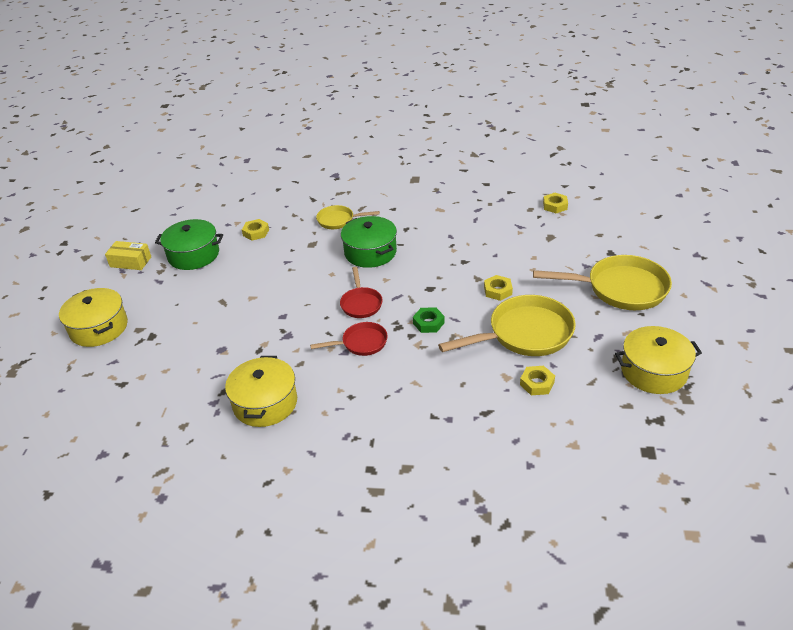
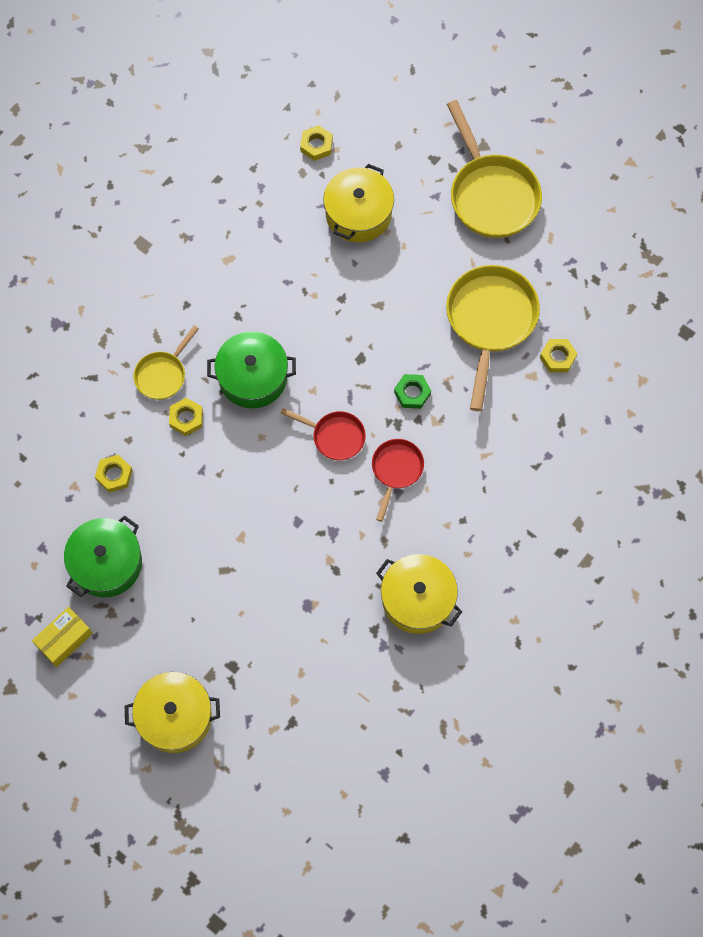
camera: 60 degrees left, 30 degrees up
(498, 291) = (412, 300): yellow nut -> yellow nut (186, 418)
(620, 289) = (491, 195): yellow pan -> yellow pan turned 120 degrees clockwise
(653, 371) = (609, 257): yellow pot -> yellow pot (358, 213)

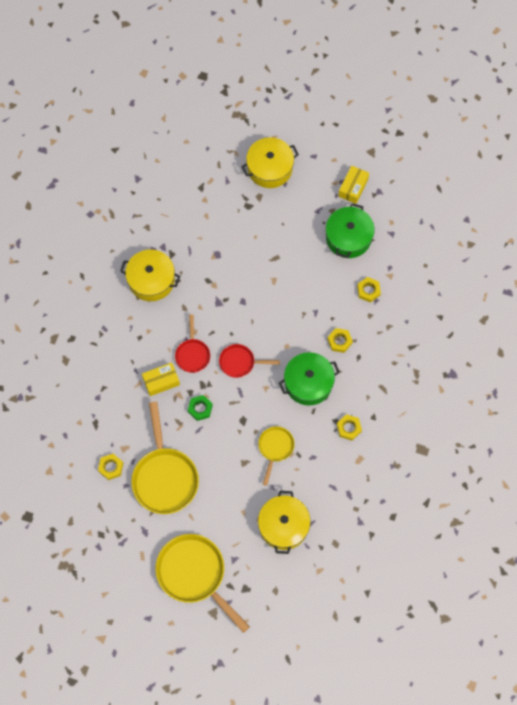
camera: 160 degrees right, 0 degrees up
(163, 374) = (367, 364): yellow pan -> yellow pan (275, 448)
(316, 145) = (334, 569): yellow nut -> yellow nut (349, 428)
(452, 448) = (161, 381): none -> yellow box

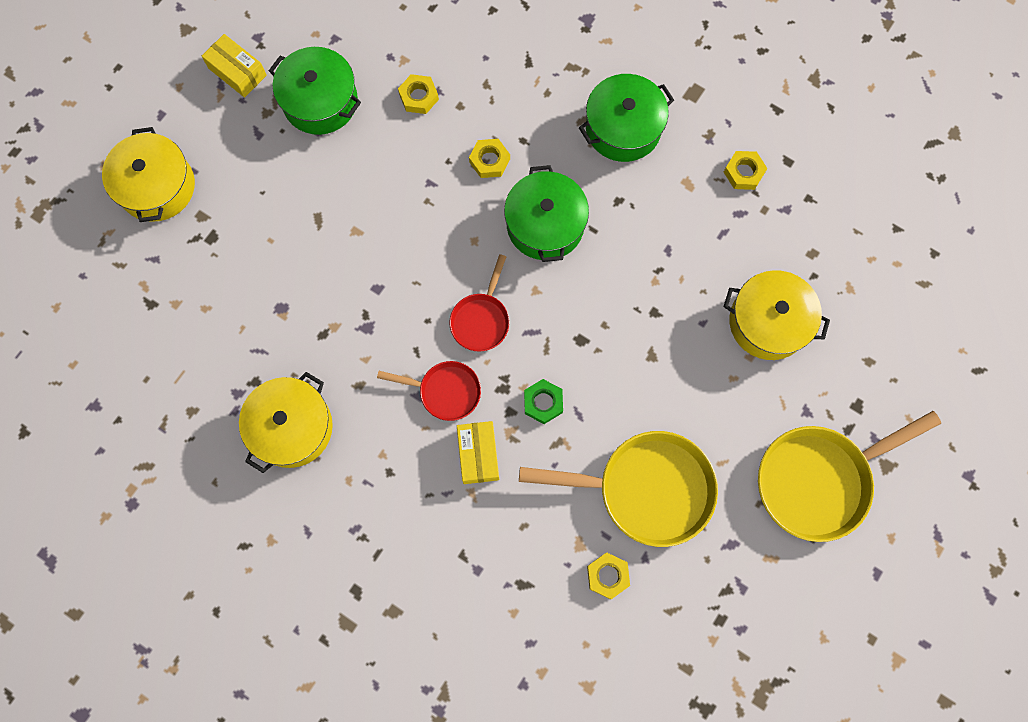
camera: 75 degrees left, 5 degrees up
(275, 448) = (640, 302): yellow pan -> none
(349, 428) = (634, 185): yellow nut -> yellow nut (744, 172)
(384, 413) = (623, 128): none -> green pot

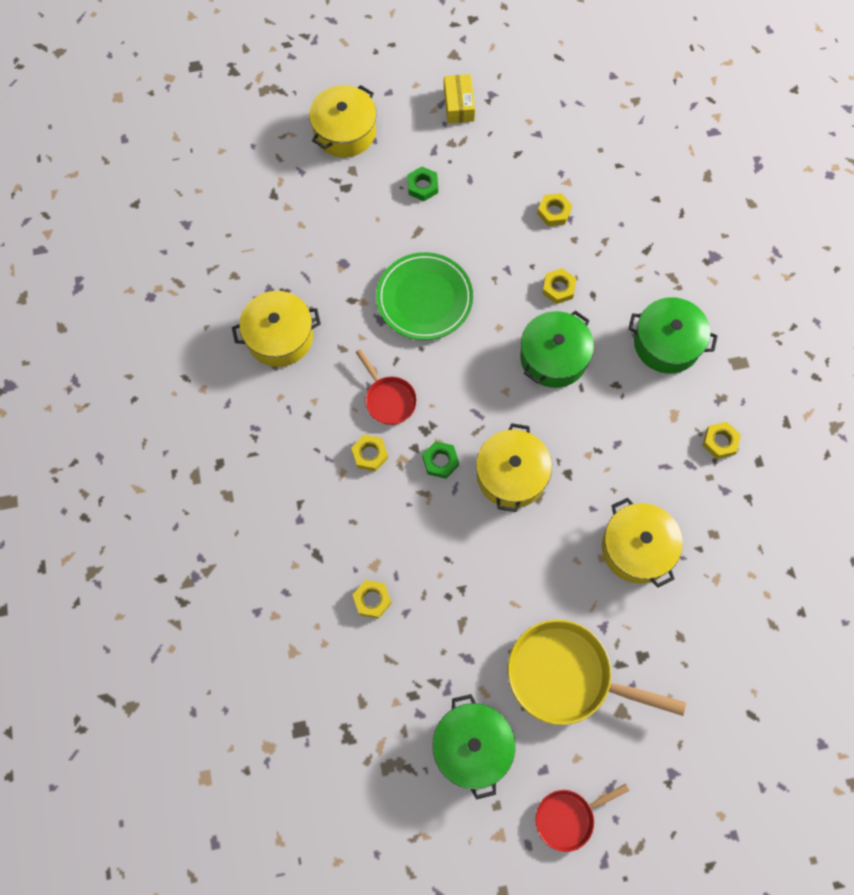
camera: 45 degrees right, 5 degrees down
(281, 174) = (422, 186): none -> green nut
(320, 101) = (490, 163): green pot -> green pot (472, 747)
(385, 274) = (424, 299): none -> green plate
(478, 454) = (369, 454): yellow box -> yellow nut
(481, 319) = (454, 378): red pan -> red pan (568, 817)
(612, 358) = (511, 475): none -> yellow pot
(646, 489) = (449, 573): yellow pan -> none

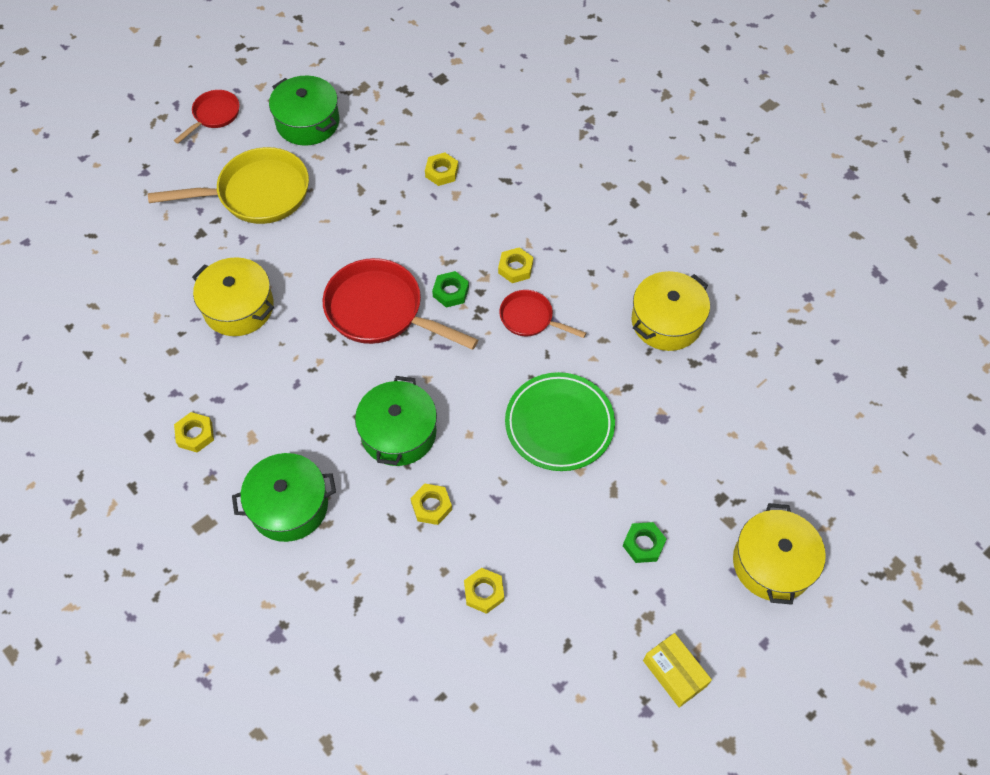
camera: 150 degrees right, 10 degrees down
(511, 475) = (381, 311): yellow pot -> red pan

